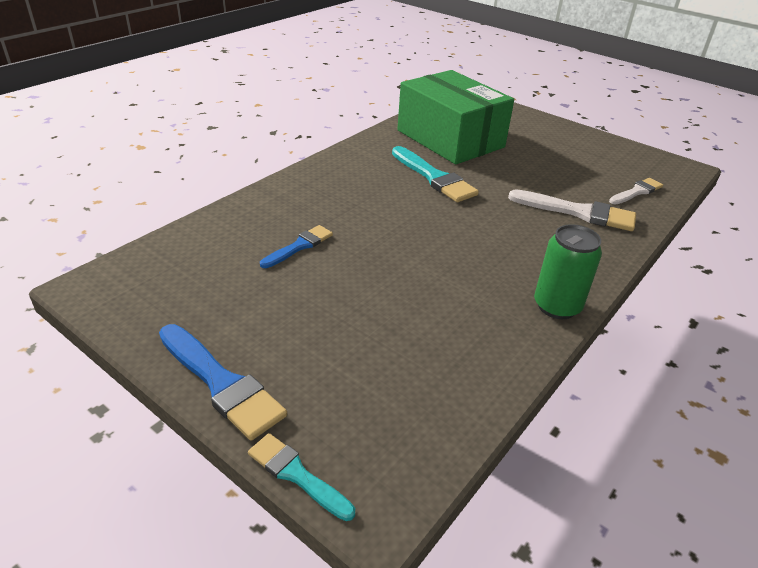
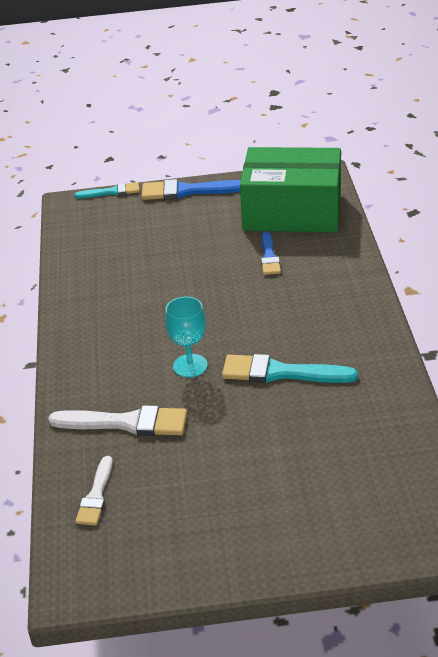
camera: 140 degrees right, 0 degrees up
(450, 139) = (342, 435): green box -> green box (292, 212)
(489, 216) = (190, 366): none -> turquoise goblet
(557, 306) = (71, 327): green can -> none
(578, 212) = (126, 423): white brush -> white brush turned 150 degrees counterclockwise

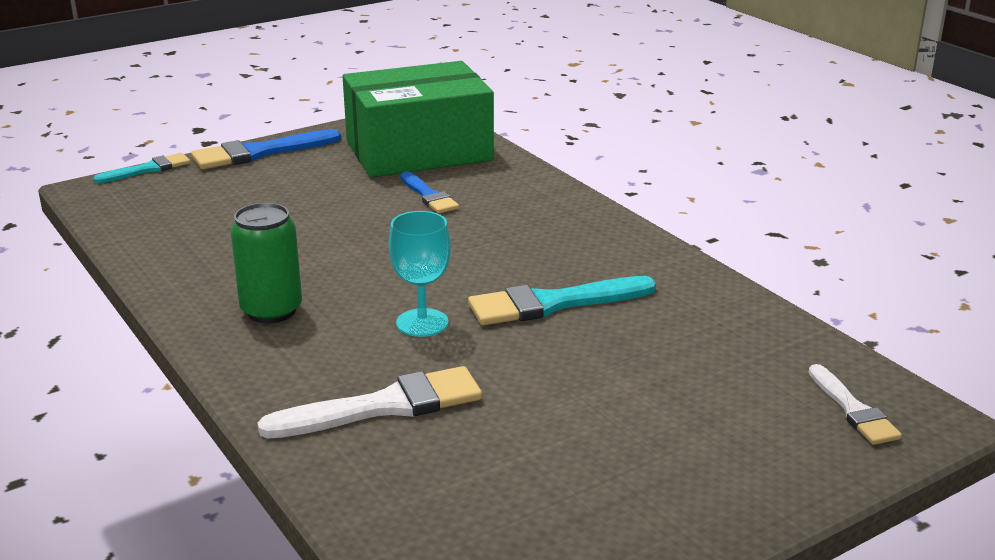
camera: 30 degrees left, 10 degrees down
(96, 495) = (413, 505): white brush -> white brush (853, 410)
(111, 332) = (271, 311): none -> green can

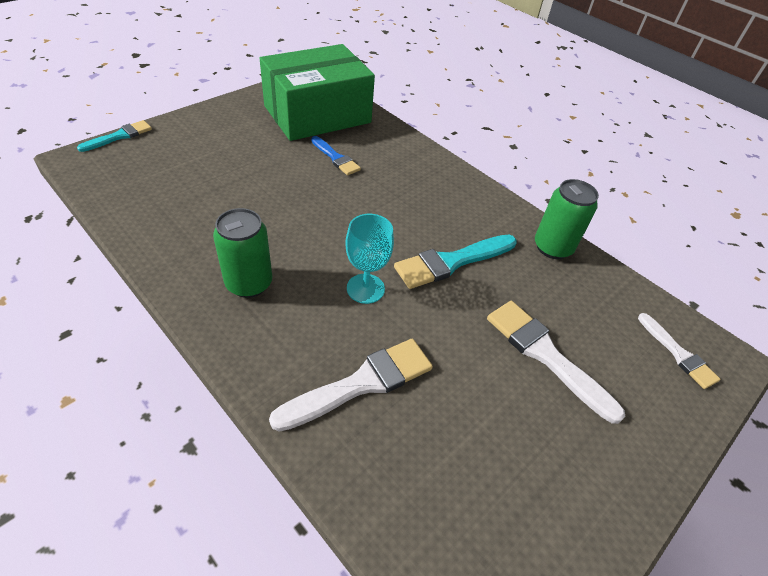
camera: 15 degrees left, 20 degrees up
(259, 153) = (202, 118): blue brush -> none
(649, 398) = (545, 355): none -> white brush
(711, 296) = (552, 247): none -> green can

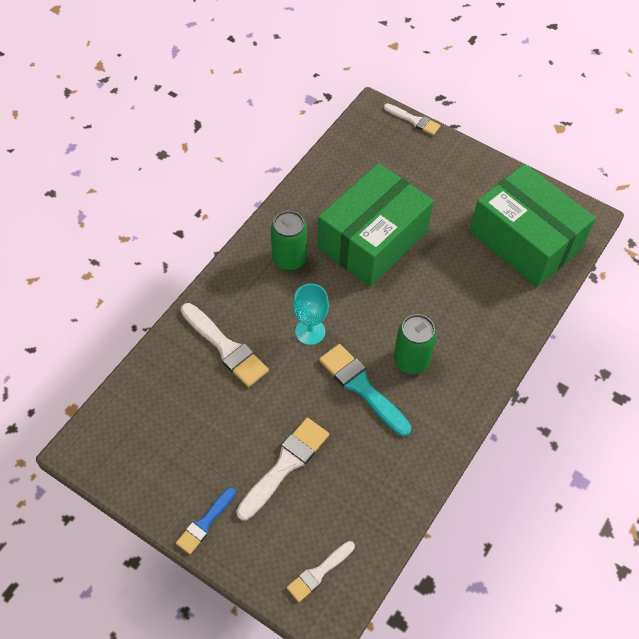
camera: 80 degrees right, 10 degrees up
(119, 136) = (414, 120): turquoise brush -> white brush
(261, 206) = (372, 240): none -> green box
(336, 158) = (462, 273): blue brush -> blue brush (205, 523)
(552, 247) = (414, 469): green can -> green can (411, 360)

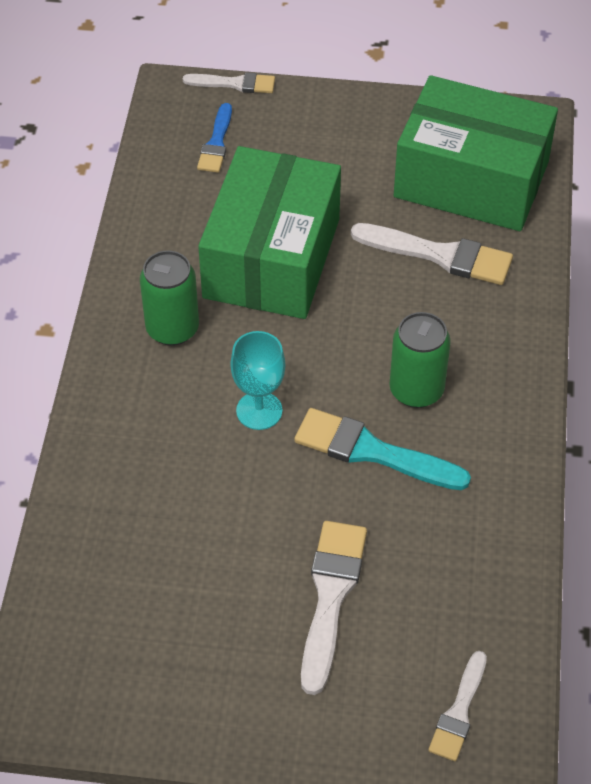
camera: 25 degrees left, 5 degrees down
(205, 523) = (266, 722): blue brush -> blue brush (216, 143)
(226, 348) = (154, 481): white brush -> white brush (440, 255)

